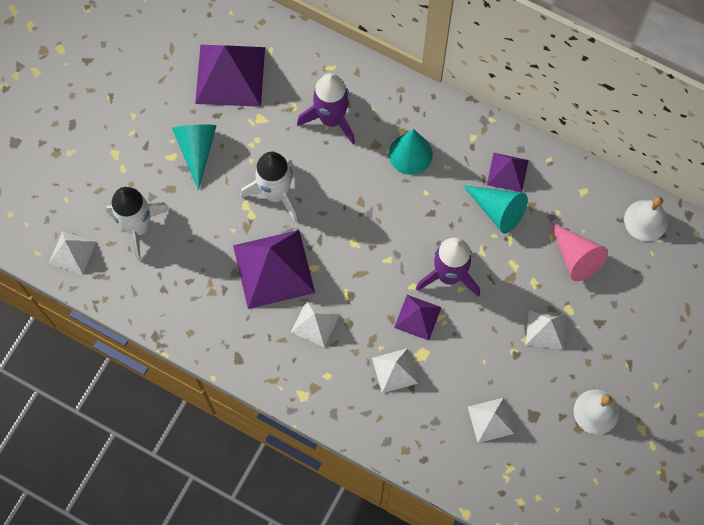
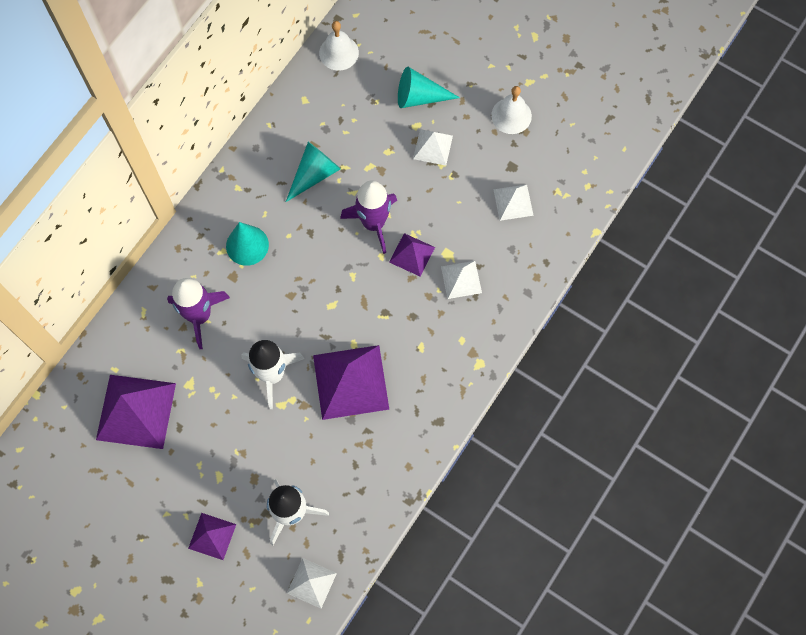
camera: 85 degrees left, 0 degrees up
(197, 150) = (215, 449): turquoise cone -> turquoise cone (419, 97)
(315, 323) = (409, 347): white pyramid -> none
(507, 172) = (277, 161): purple pyramid -> purple pyramid (212, 536)
(575, 257) = (367, 114): pink cone -> none

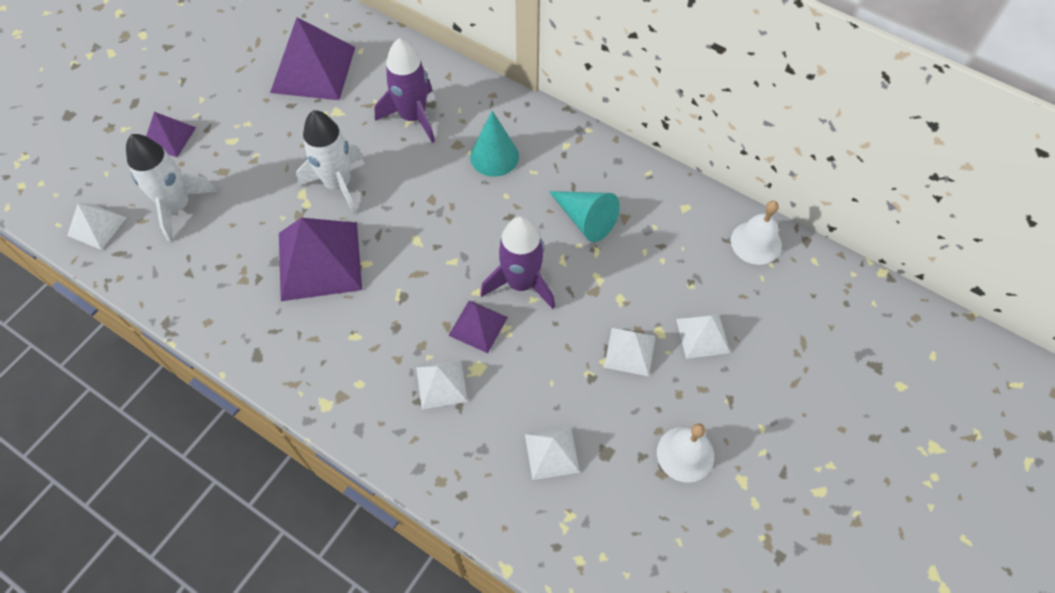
camera: 90 degrees right, 10 degrees down
(419, 97) = (702, 335): turquoise cone -> white pyramid

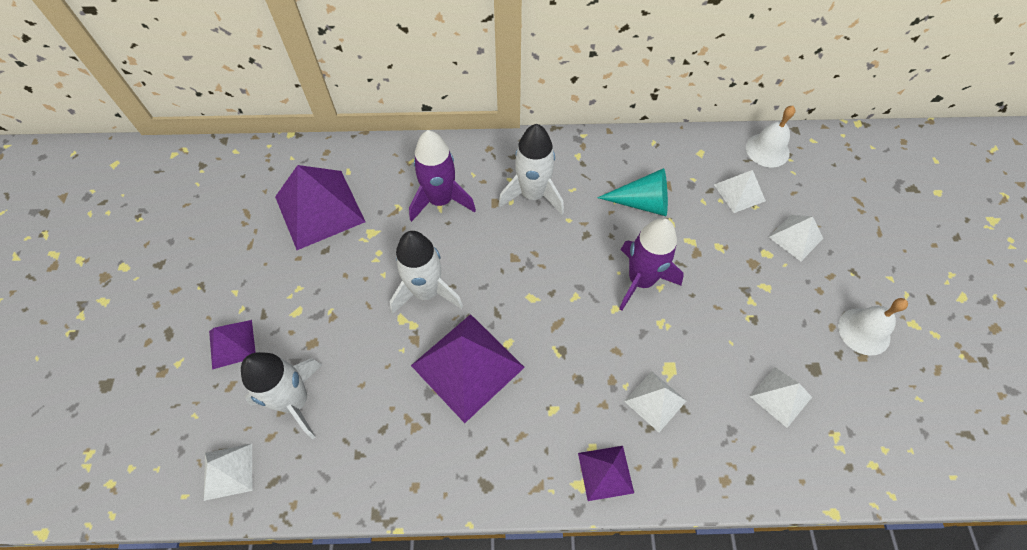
camera: 35 degrees left, 0 degrees up
(478, 326) = (640, 335): purple pyramid -> purple pyramid (605, 473)
(494, 156) = (533, 194): turquoise cone -> white rocket
(630, 351) = (761, 281): white pyramid -> white pyramid (739, 192)

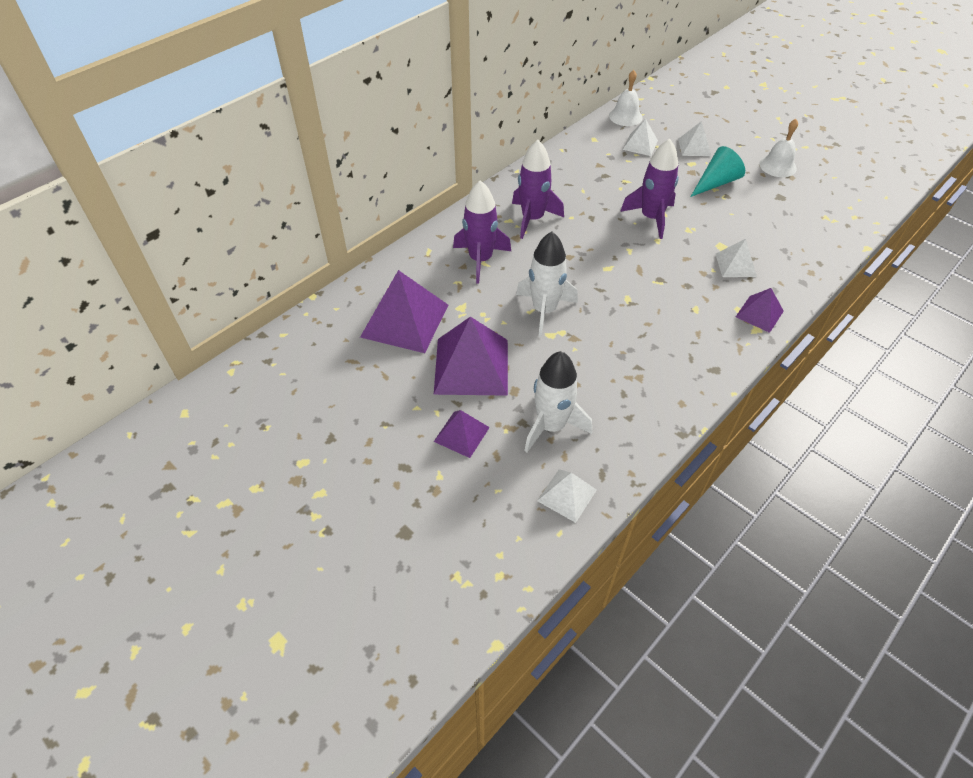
camera: 45 degrees left, 10 degrees down
(467, 366) = (623, 326): purple pyramid -> purple pyramid (471, 366)
(533, 194) = (532, 219): white rocket -> purple rocket
(642, 203) = (599, 182): turquoise cone -> turquoise cone (716, 183)
(781, 396) = (783, 219): white pyramid -> none

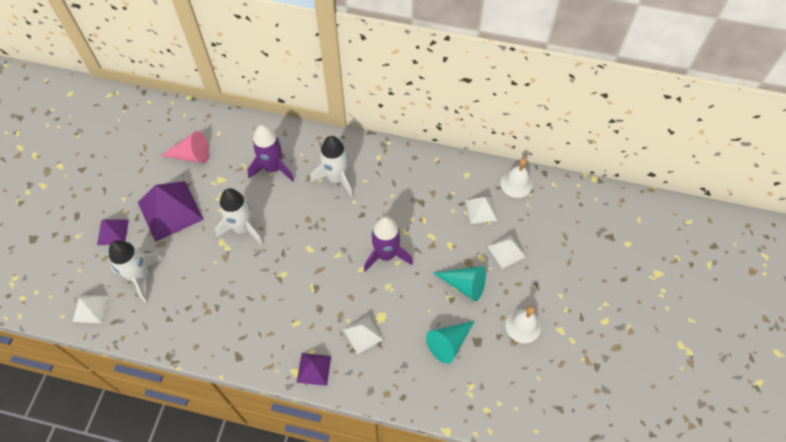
camera: 60 degrees right, 10 degrees up
(404, 320) = (191, 155): purple pyramid -> pink cone
(532, 219) = (336, 178): purple rocket -> white rocket
(774, 214) = (448, 343): none -> turquoise cone

